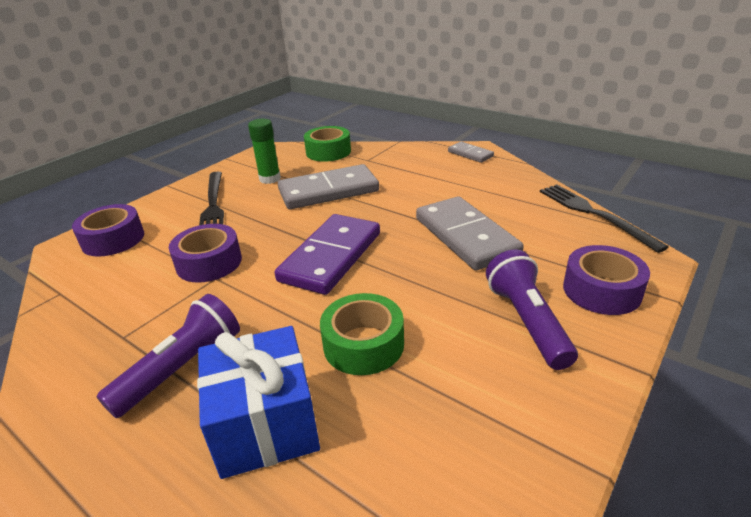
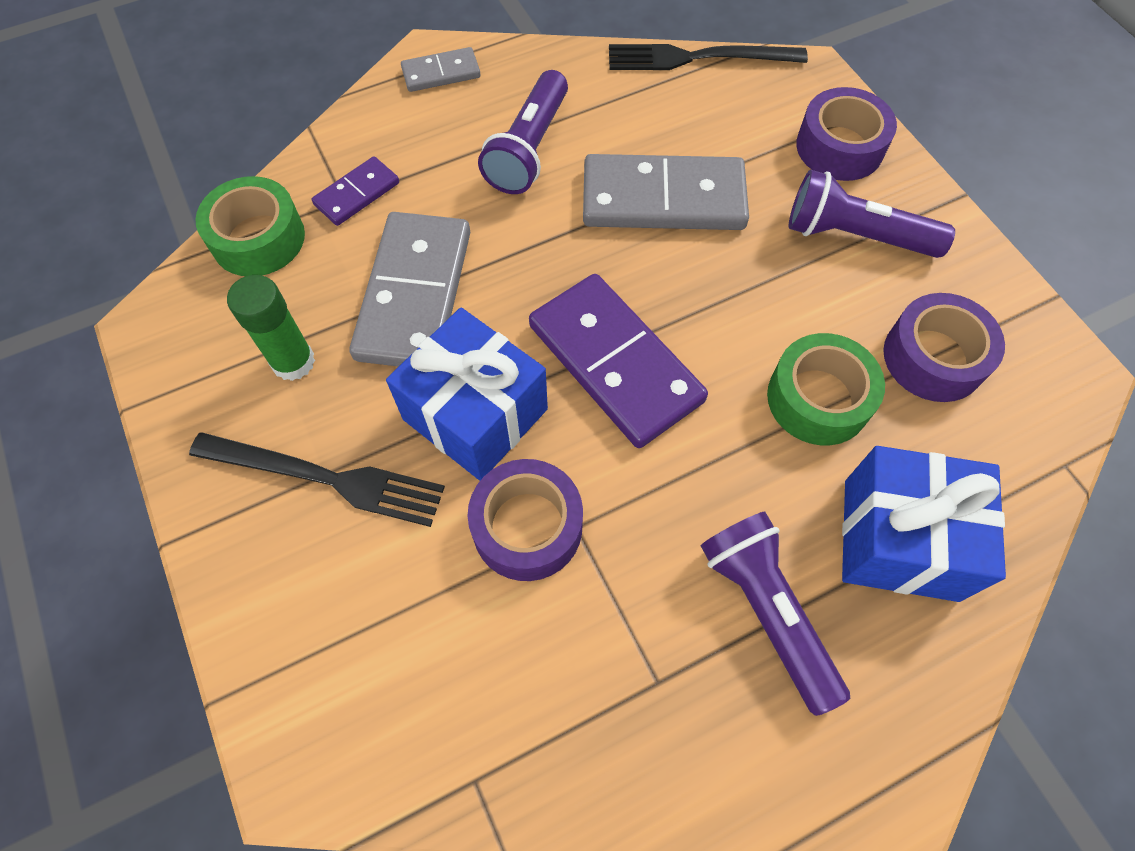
camera: 65 degrees left, 30 degrees up
(113, 239) = (337, 674): purple tape -> purple tape (933, 357)
(269, 227) = (475, 414): none -> blue gift
(373, 161) = (357, 194): none -> purple domino
(451, 188) = (528, 149): none -> purple flashlight

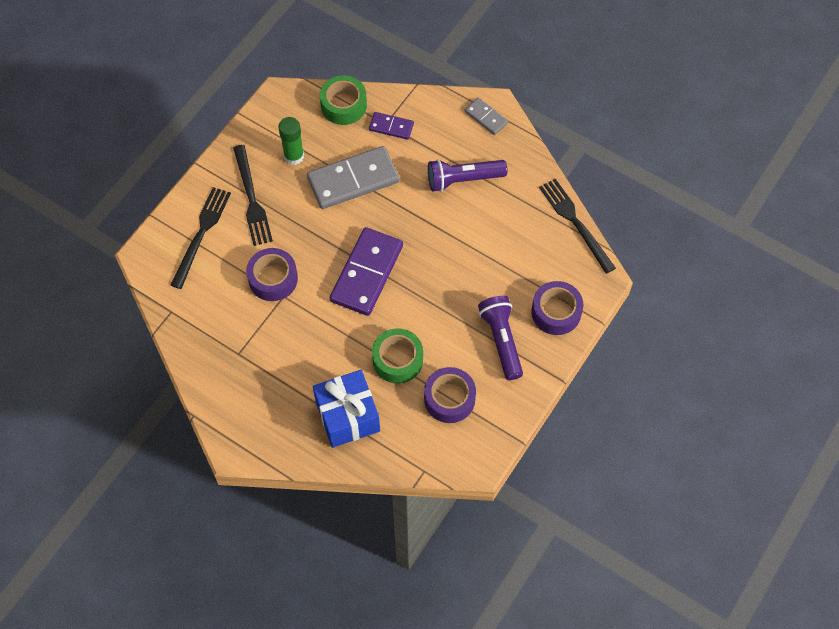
camera: 60 degrees right, 0 degrees up
(333, 616) = (201, 234): none -> black fork
(475, 414) = (310, 234): blue gift -> none
(663, 198) = (470, 250): grey domino -> none
(767, 611) = (287, 379): purple flashlight -> none

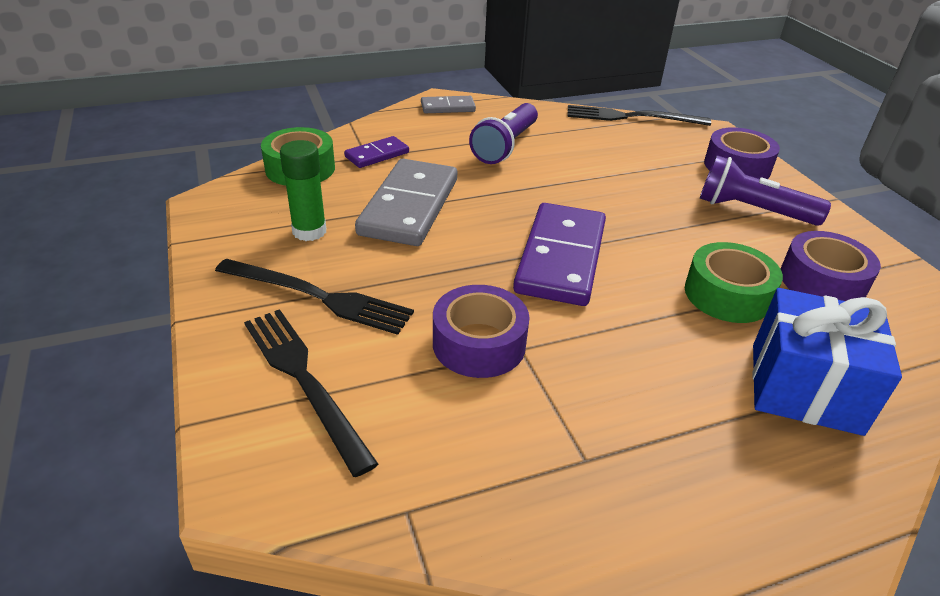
camera: 55 degrees left, 25 degrees down
(366, 273) = (560, 258): purple domino -> purple domino turned 45 degrees clockwise

